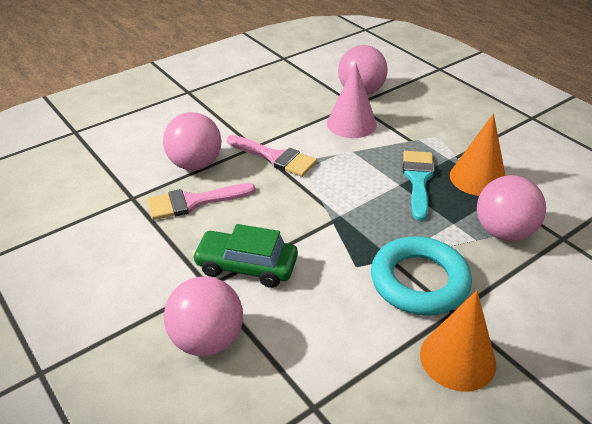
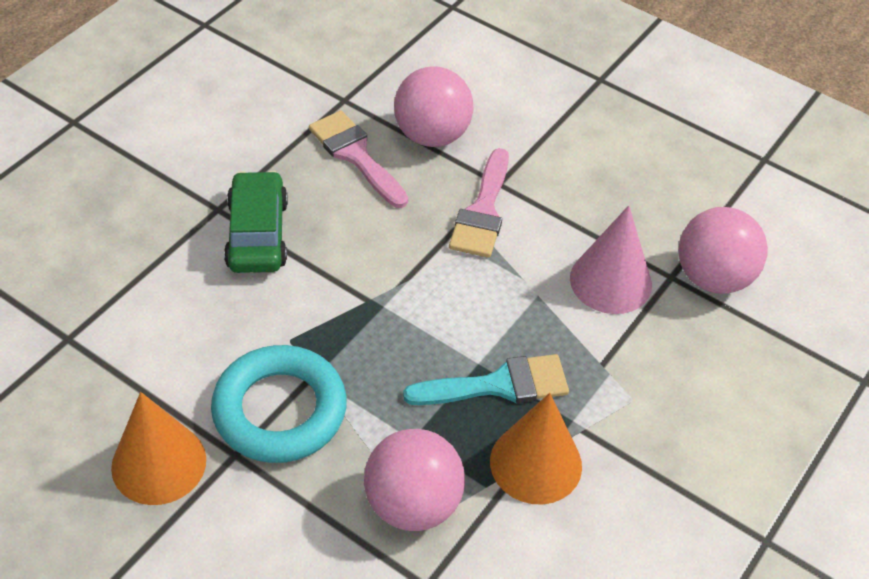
camera: 70 degrees right, 10 degrees up
(207, 340) = (138, 229): pink ball -> none

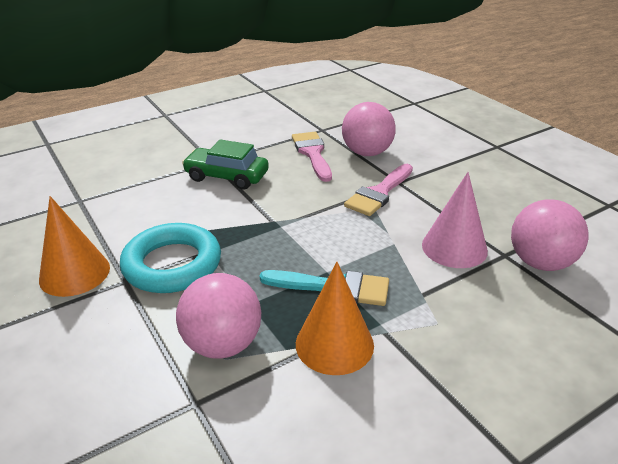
camera: 25 degrees right, 15 degrees down
(257, 234) = (227, 176): green car -> green car turned 90 degrees counterclockwise

